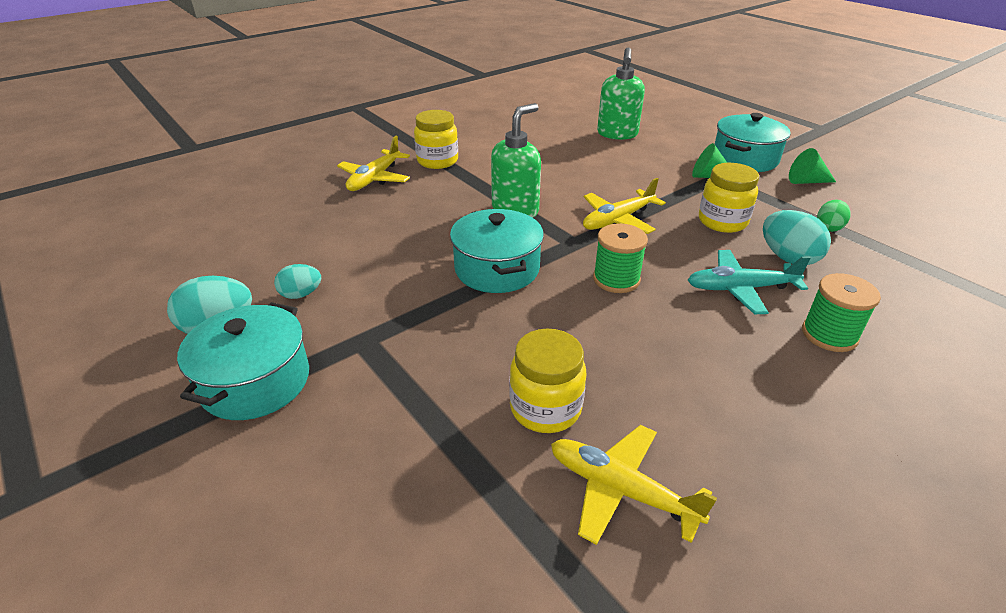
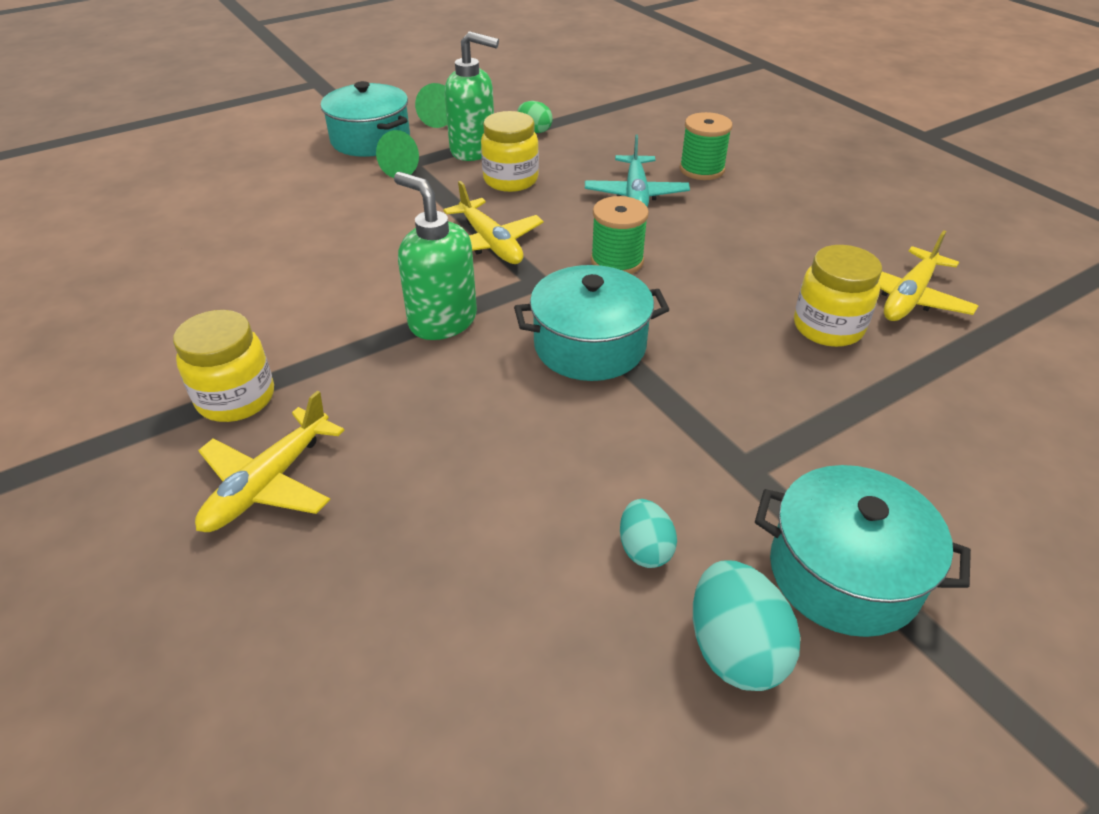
camera: 85 degrees left, 5 degrees up
(375, 178) = (269, 483): yellow plane -> yellow plane turned 90 degrees clockwise
(617, 134) = (244, 211): green soap dispenser -> green soap dispenser (473, 150)
(788, 258) = (585, 161): turquoise egg -> none

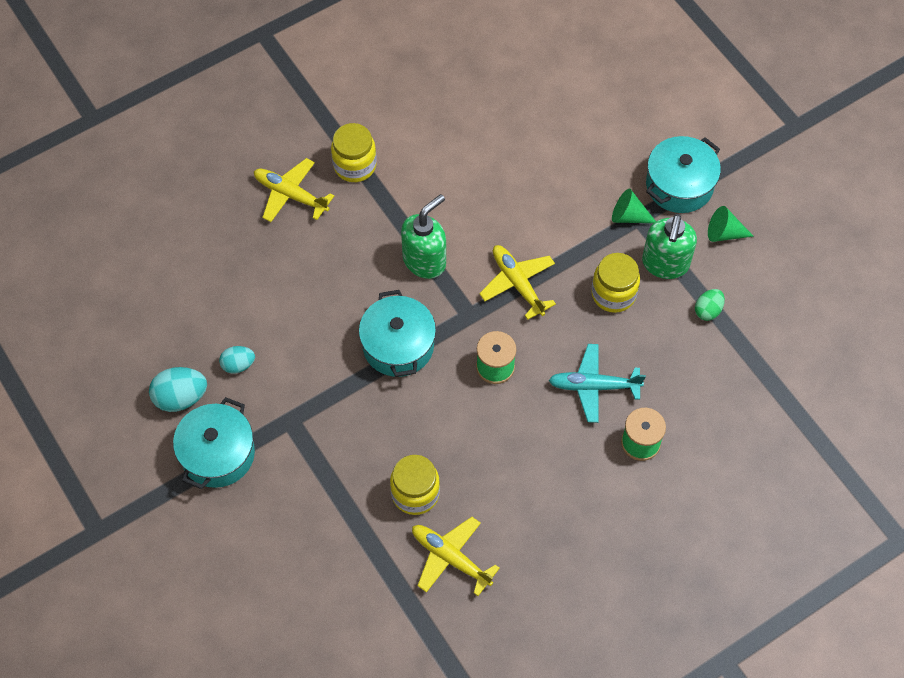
camera: 90 degrees right, 20 degrees up
(490, 243) = (517, 284): yellow plane -> yellow plane turned 90 degrees clockwise

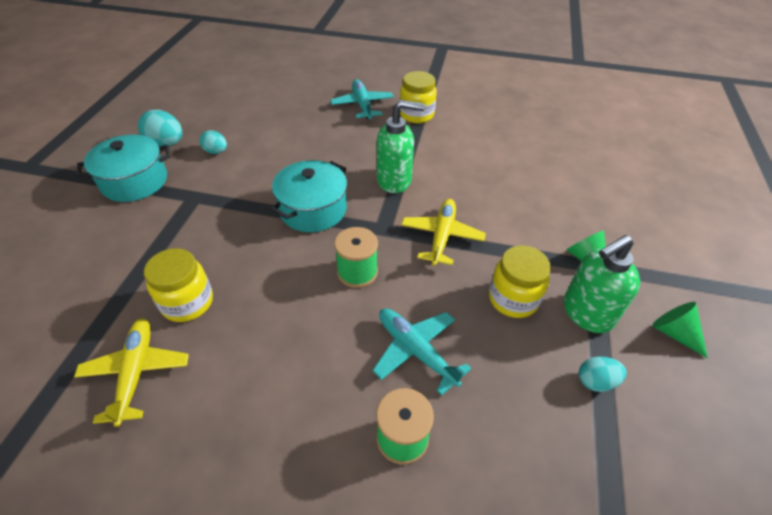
camera: 45 degrees right, 15 degrees down
(291, 195) = (362, 105): yellow plane -> turquoise plane
(679, 185) = (657, 270): turquoise pot -> none
(708, 310) = (596, 381): green egg -> turquoise egg

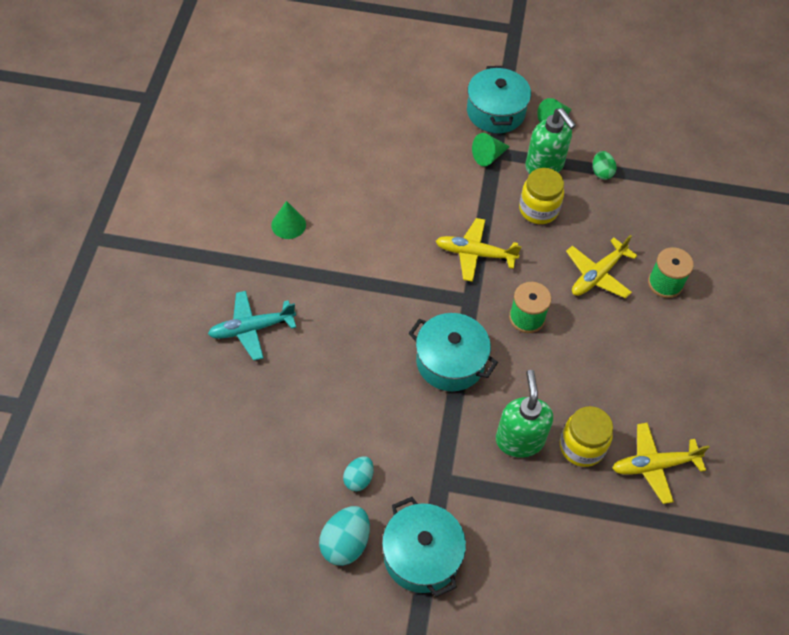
camera: 95 degrees left, 10 degrees up
(394, 180) = (399, 291): green soap dispenser -> green soap dispenser (519, 440)
(416, 115) = (274, 271): yellow jar -> none
(416, 351) = (598, 275): turquoise plane -> yellow plane
(464, 122) = (288, 224): none -> green cone
(596, 381) = (601, 172): turquoise egg -> green egg
(661, 271) = (495, 112): none -> turquoise pot

